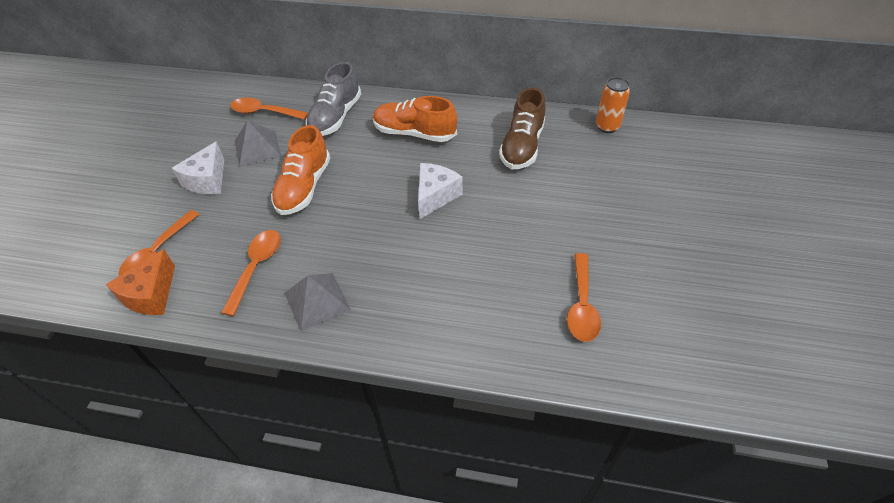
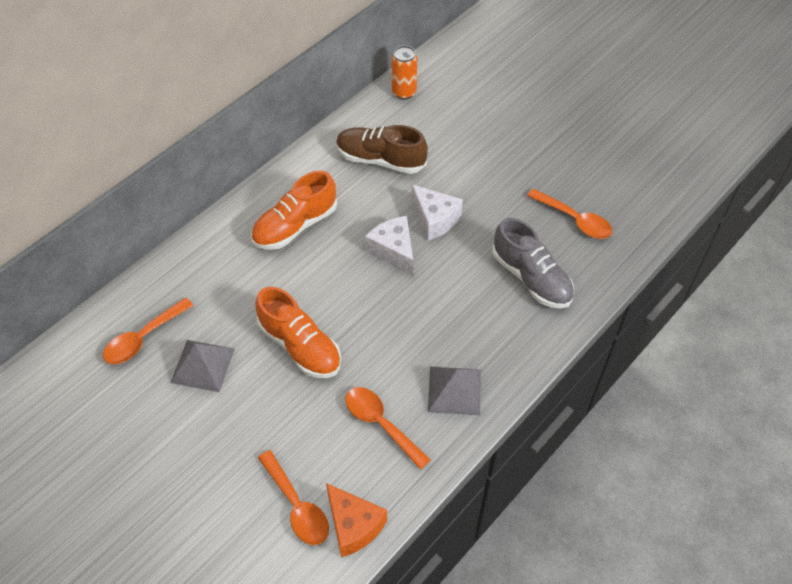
camera: 60 degrees left, 5 degrees up
(207, 180) = (218, 428): white cheese -> white cheese (435, 219)
(335, 117) = (212, 277): grey shoe -> grey shoe (531, 278)
(522, 146) = (380, 160): brown shoe -> brown shoe turned 150 degrees clockwise

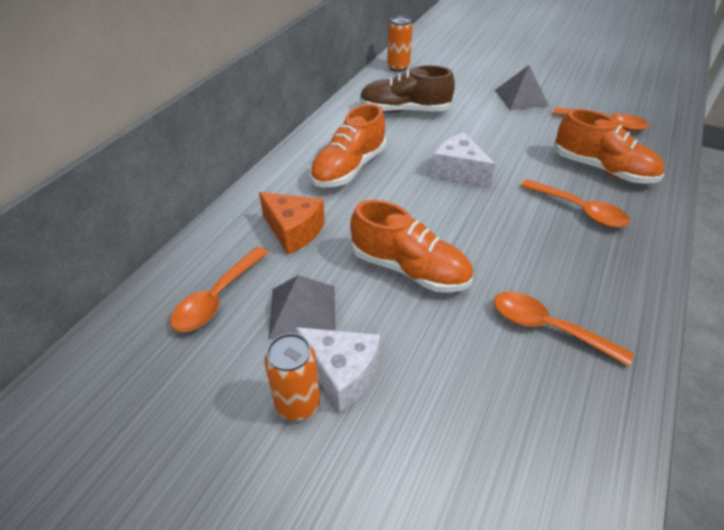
camera: 15 degrees left, 10 degrees down
(174, 437) = (298, 404): none -> orange can
(297, 506) = (504, 453): orange spoon -> orange spoon (579, 210)
(353, 526) = (594, 460): orange cheese -> orange cheese (293, 231)
(435, 219) = (482, 142): white cheese -> white cheese (342, 373)
(454, 390) = (603, 276): grey pyramid -> grey pyramid (521, 98)
(531, 278) = (602, 169): grey shoe -> orange shoe

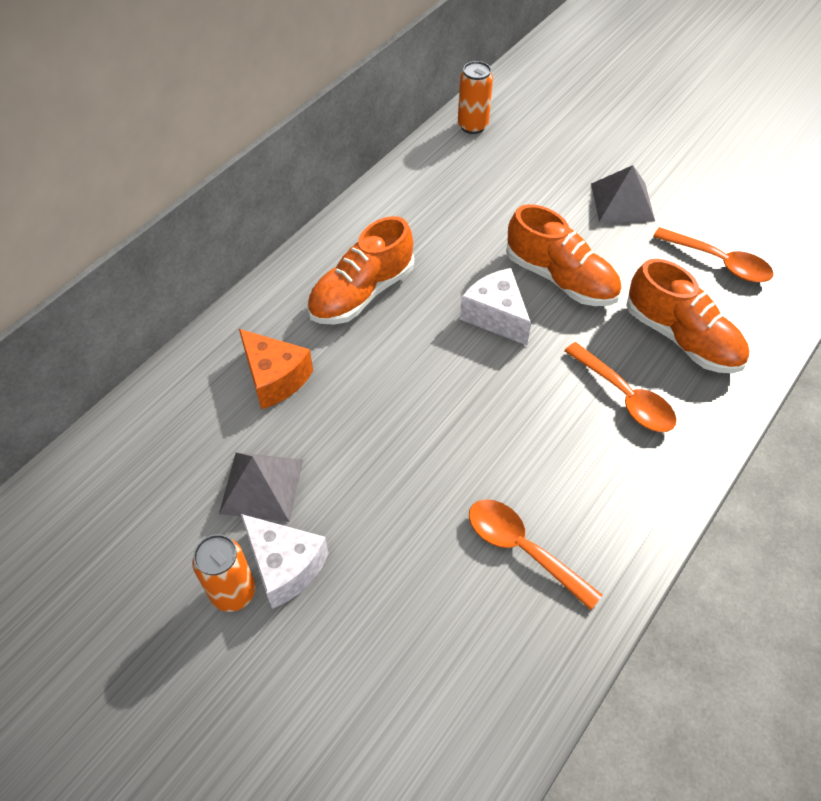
camera: 10 degrees right, 10 degrees up
(217, 297) = (175, 454): orange spoon -> none
(404, 110) = (458, 206): brown shoe -> none
(409, 269) = (392, 449): orange shoe -> orange shoe (560, 278)

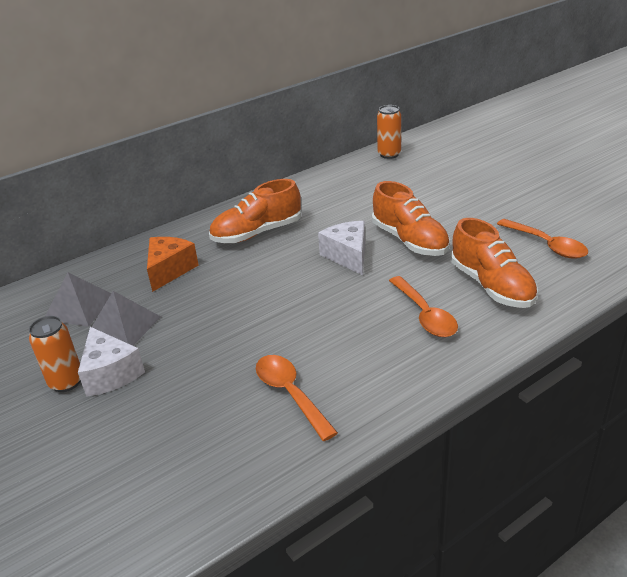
camera: 20 degrees right, 20 degrees down
(275, 378) = (169, 270): orange cheese -> orange cheese turned 135 degrees counterclockwise
(622, 202) = (483, 203): grey pyramid -> grey pyramid (79, 307)

